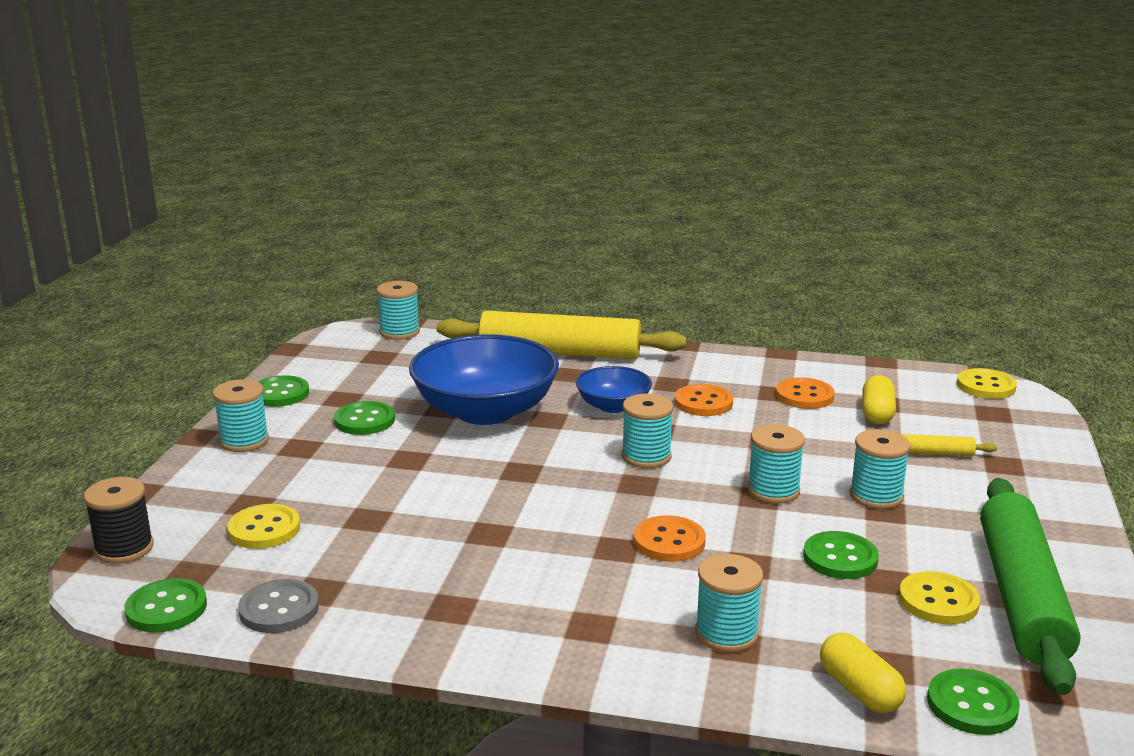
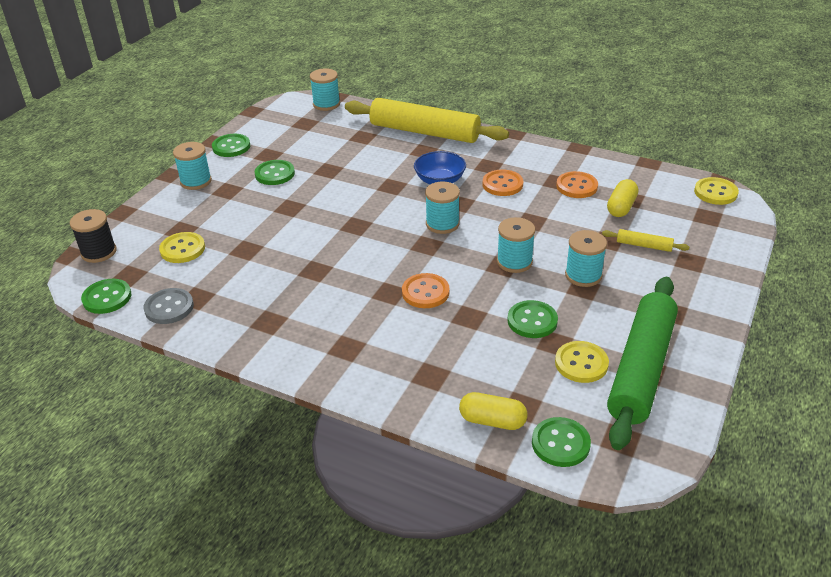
camera: 15 degrees right, 15 degrees up
(485, 411) = (354, 175): blue bowl -> none
(726, 633) = (428, 366): turquoise spool -> none
(859, 690) = (492, 421): yellow capsule -> yellow capsule turned 60 degrees counterclockwise

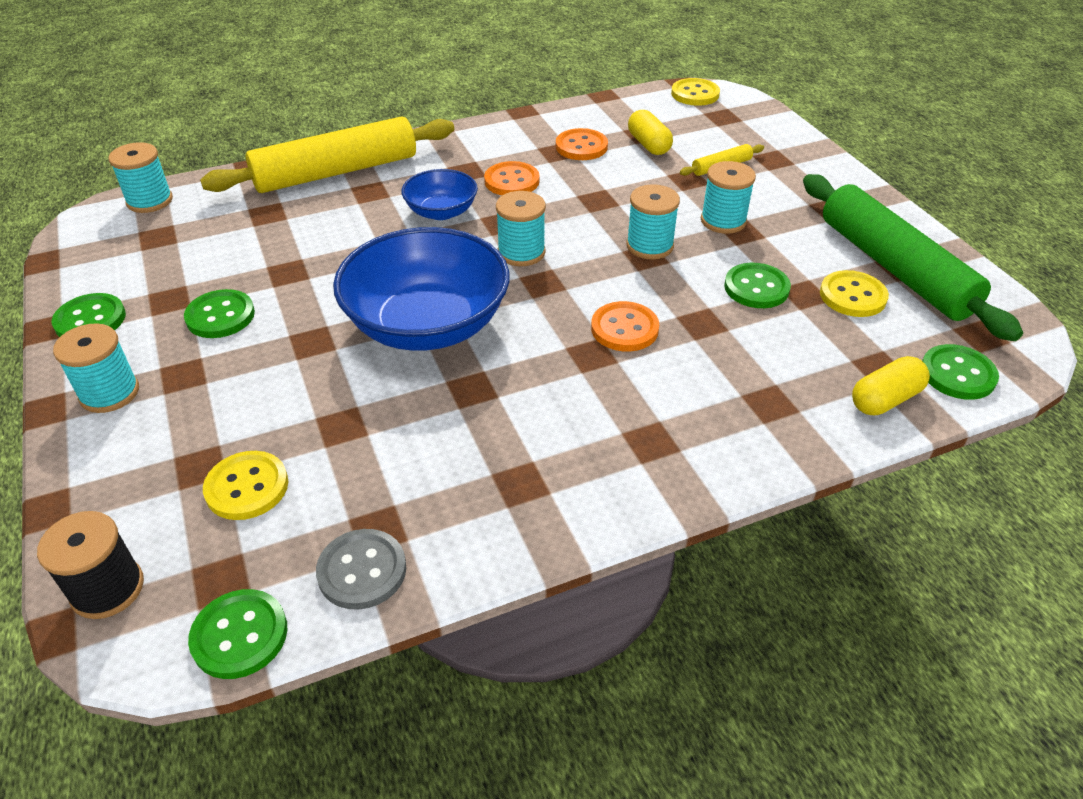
camera: 50 degrees left, 5 degrees up
(344, 230) = (427, 324): none -> blue bowl

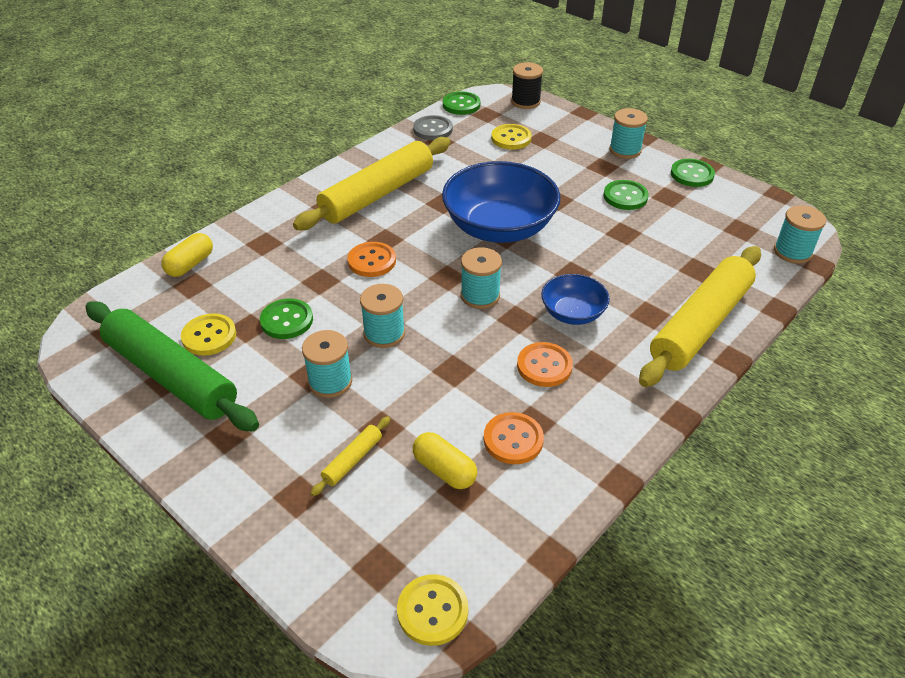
camera: 155 degrees right, 0 degrees up
(561, 437) = (377, 194): none -> yellow rolling pin
(957, 374) = (137, 295): green button -> none

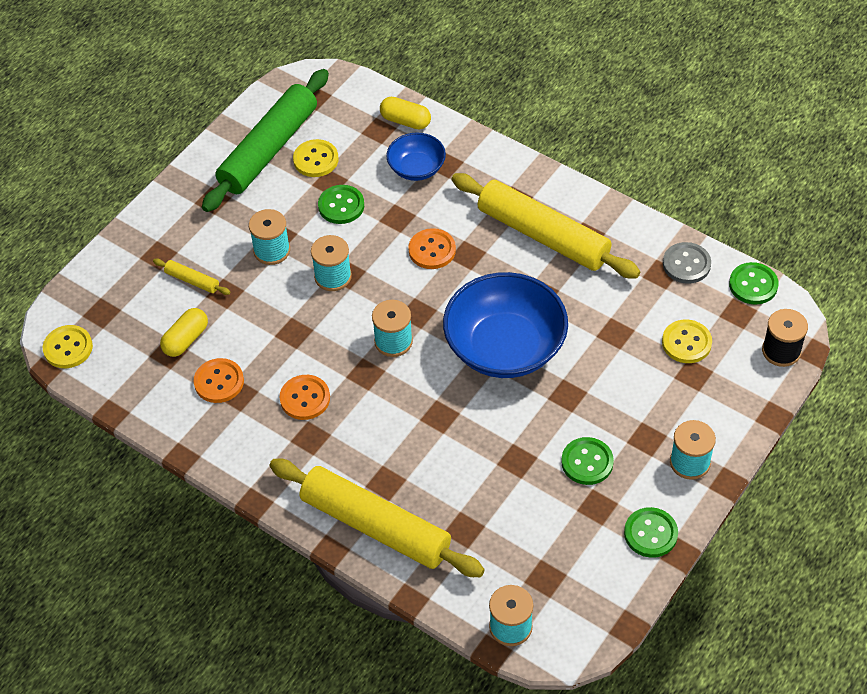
camera: 85 degrees right, 10 degrees up
(572, 313) = (378, 417): blue bowl -> blue bowl (416, 168)

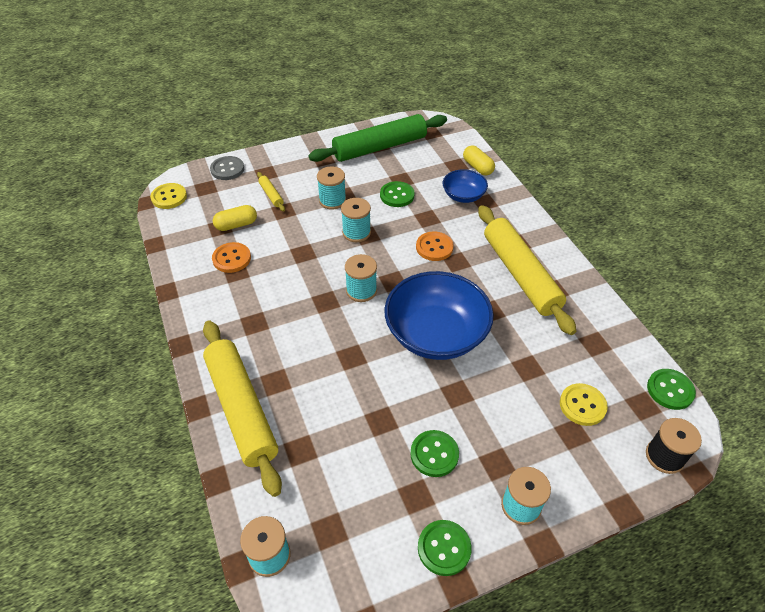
camera: 30 degrees right, 5 degrees down
(305, 398) = (273, 296): orange button -> none
(316, 160) = (403, 164): yellow button -> none
(686, 264) = (621, 347): grey button -> grey button (227, 169)

